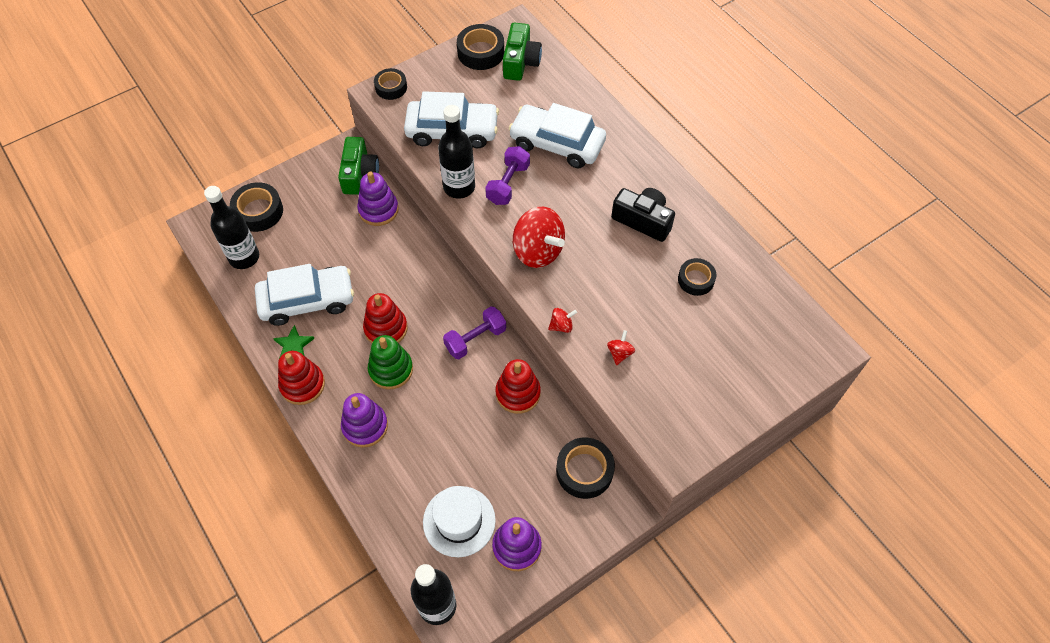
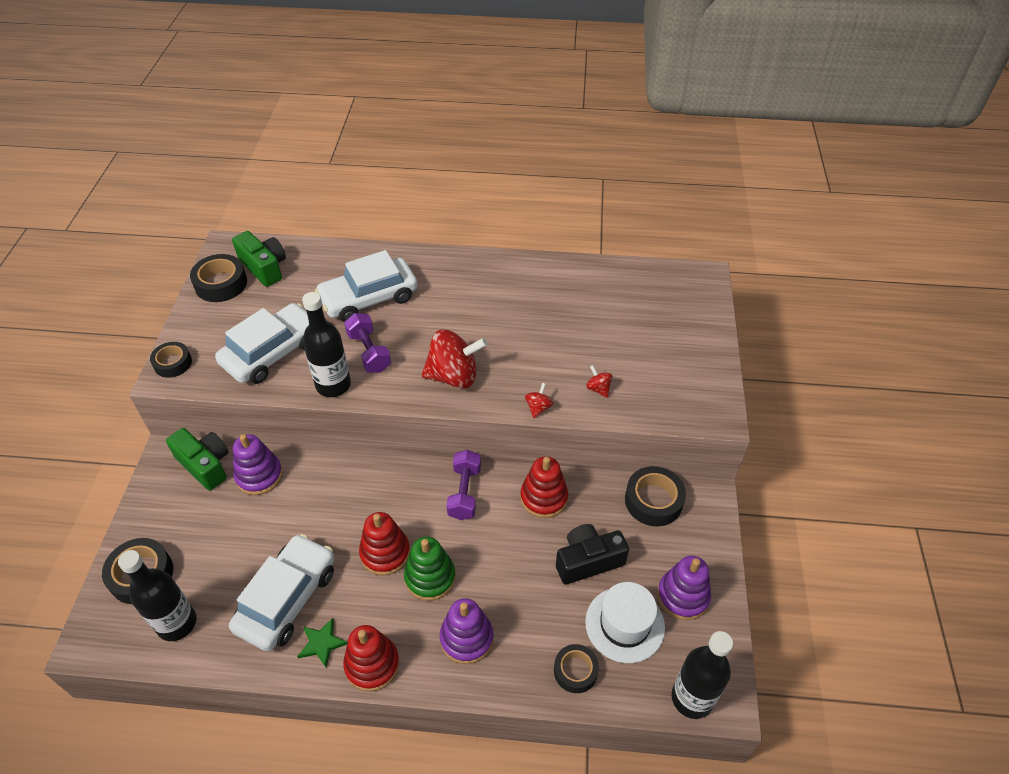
camera: 50 degrees left, 10 degrees down
(643, 220) = (497, 297): black camera -> black camera (588, 561)
(696, 280) = (579, 304): black tape -> black tape (575, 671)

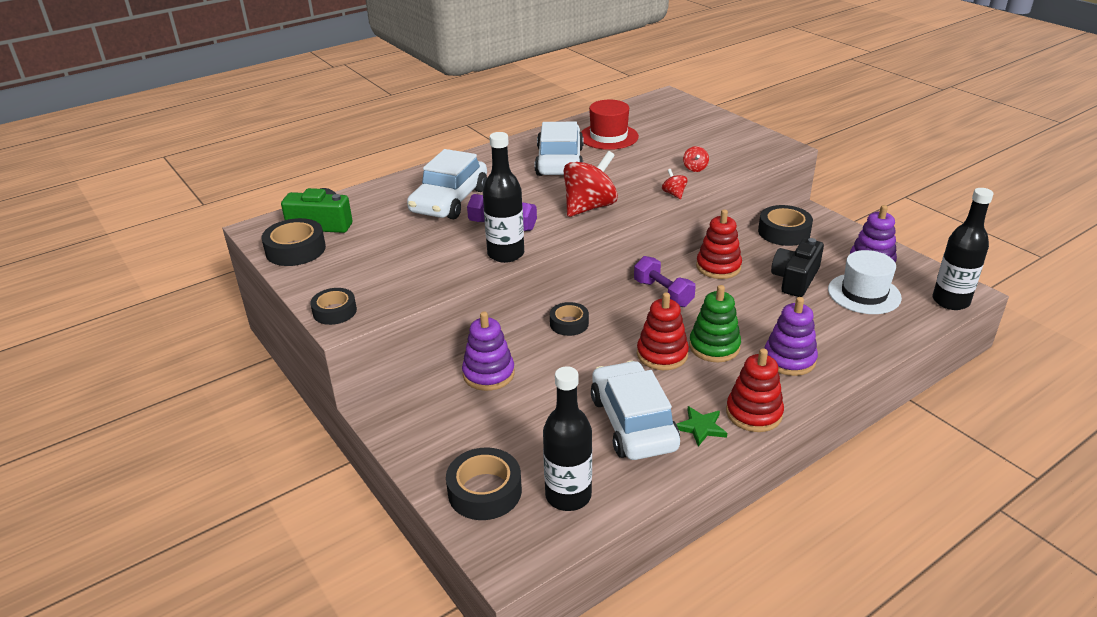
camera: 40 degrees left, 15 degrees down
(205, 465) = (427, 395): green camera -> none
(272, 352) = (419, 263): white car -> white car (559, 161)
(575, 671) = (875, 331): black tape -> black tape (569, 323)
(580, 299) = (608, 137): none -> red hat
(598, 389) = (695, 168): red spinning top -> red spinning top turned 105 degrees counterclockwise

